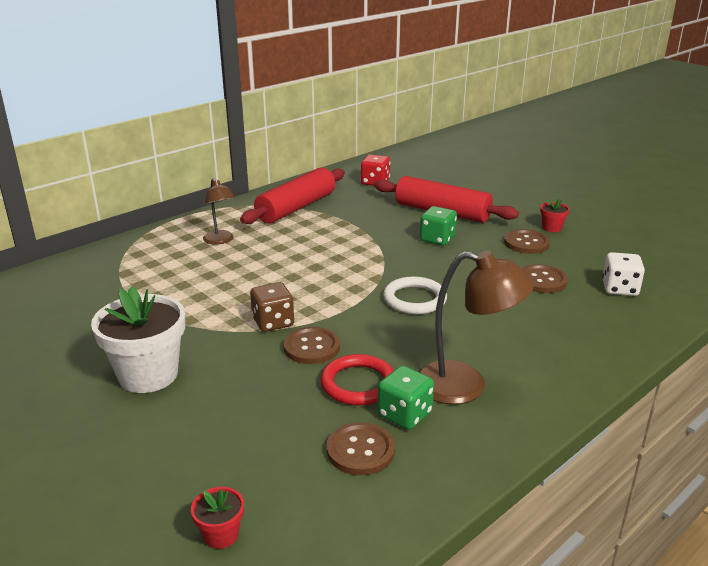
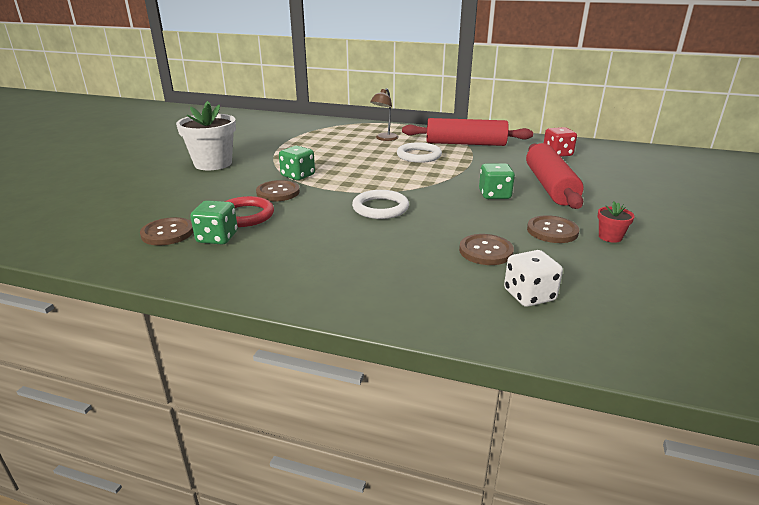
camera: 60 degrees right, 0 degrees up
(221, 535) = (75, 216): red flower pot -> none
(273, 322) = (298, 175): brown dice -> green dice
(299, 239) = (419, 155): none -> white ring
(465, 386) = (270, 251): brown lamp -> none

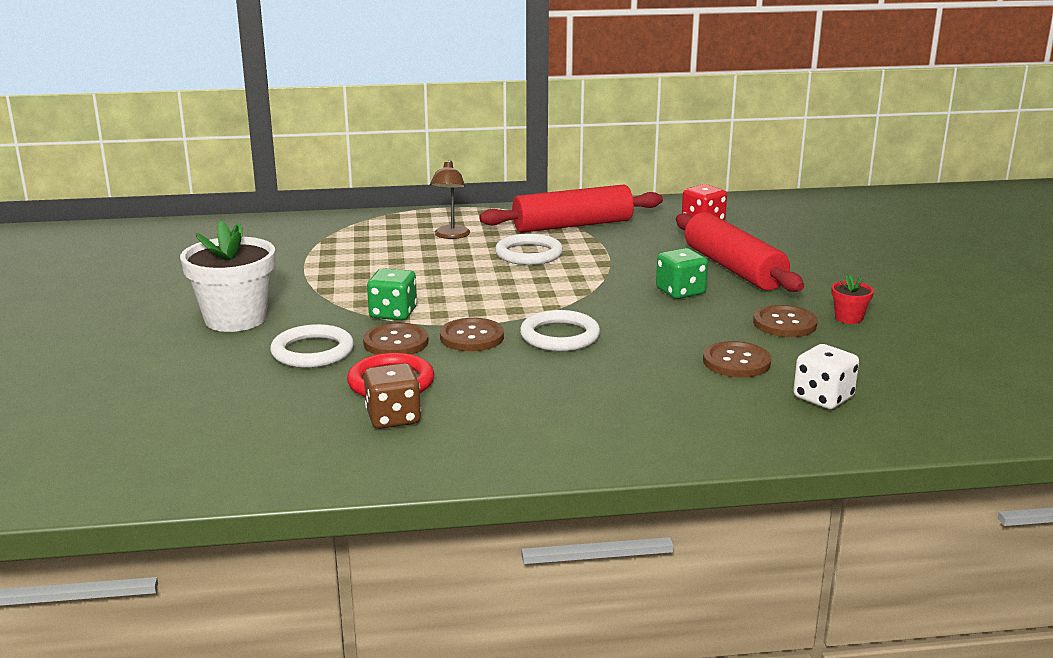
camera: 25 degrees left, 5 degrees down
(167, 233) = (314, 427): brown button -> brown button (472, 337)
(217, 238) = (393, 418): green dice -> brown dice
(227, 188) = (312, 351): none -> white ring

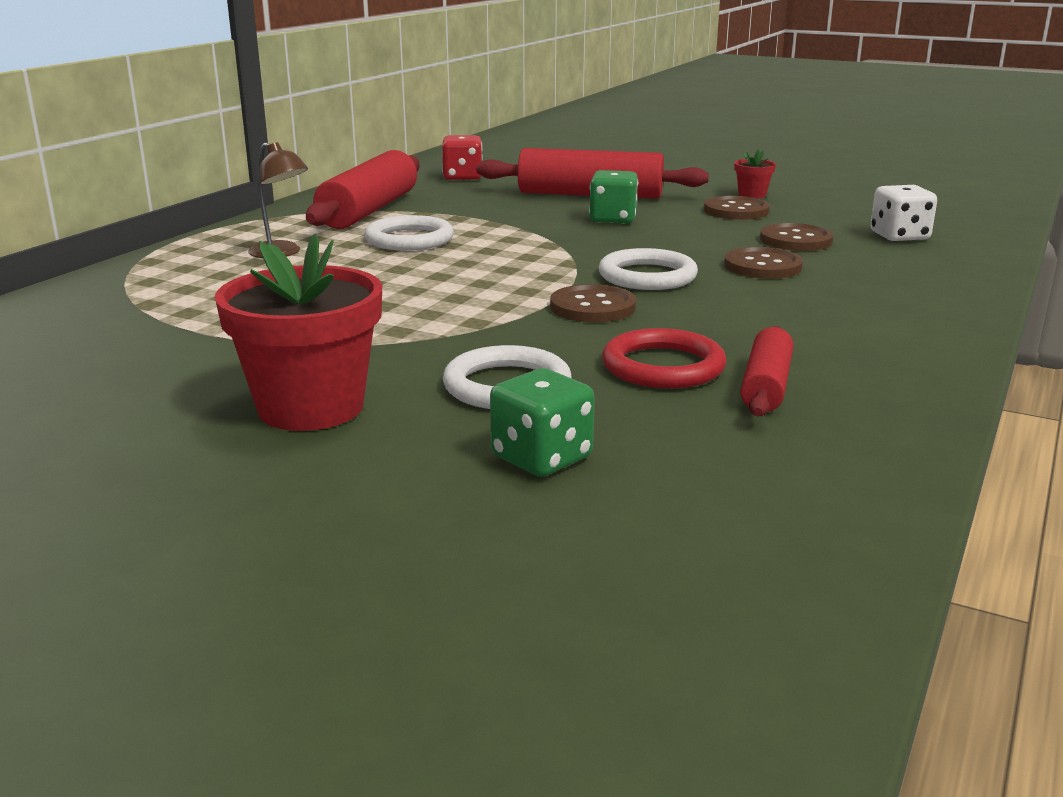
camera: 55 degrees left, 0 degrees up
(235, 319) = (311, 407): white flower pot -> red flower pot
(393, 313) = (461, 324): green dice -> green dice (541, 458)
(393, 418) = (766, 386): brown dice -> red rolling pin
(396, 342) = (550, 341): brown button -> brown button (762, 266)

